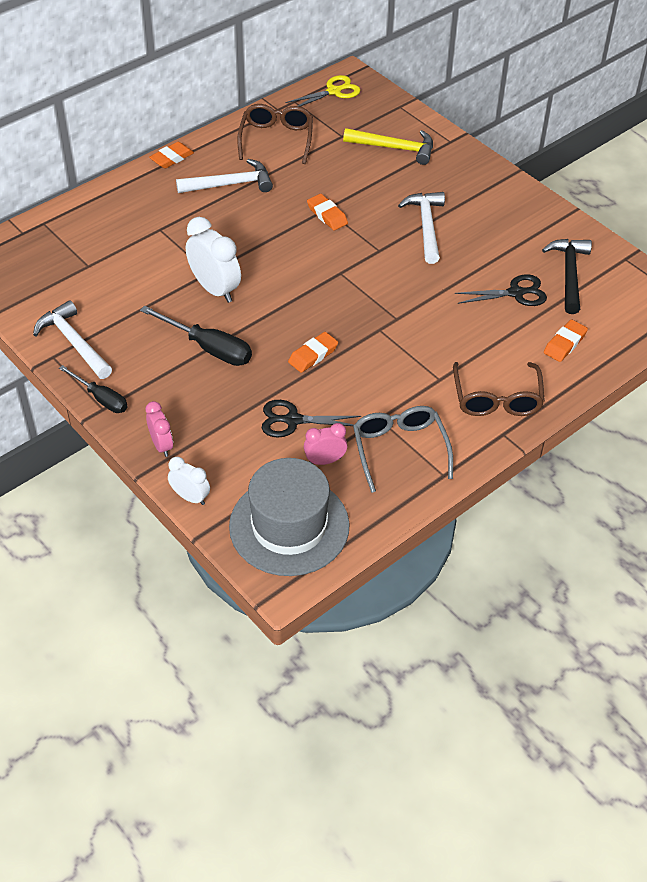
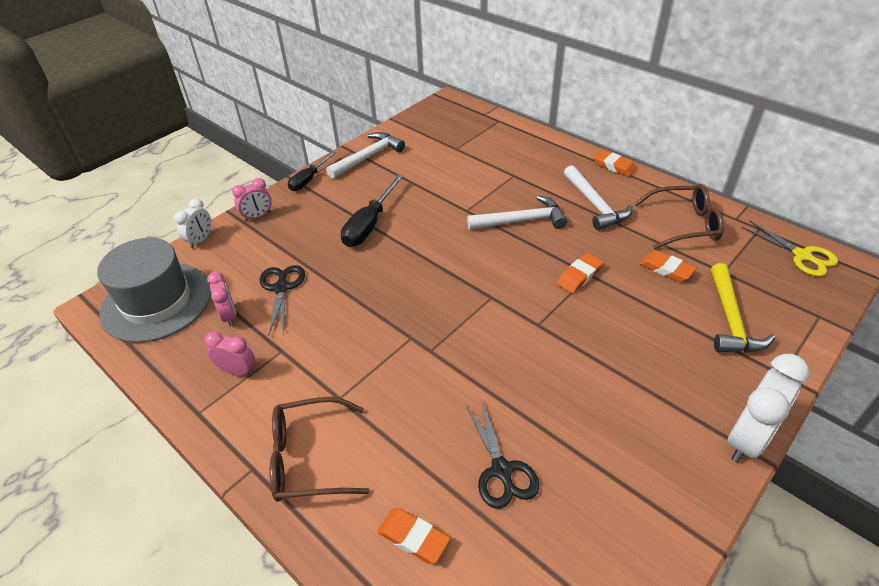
camera: 85 degrees right, 5 degrees down
(215, 289) = (445, 217): white clock -> white clock (747, 439)
(313, 355) = (367, 291): orange eraser -> orange eraser (666, 269)
(399, 449) = (238, 371): grey glasses -> pink clock
(426, 226) = (597, 363): white hammer -> white hammer (521, 221)
(569, 274) = (560, 541): black hammer -> none

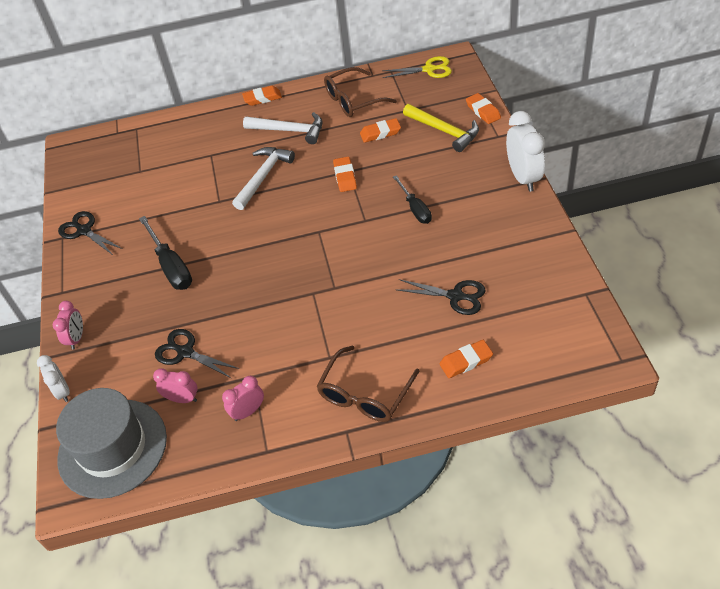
camera: 50 degrees left, 5 degrees up
(309, 179) = (67, 283): black screwdriver -> black screwdriver (415, 209)
(368, 157) = (84, 230): white hammer -> black scissors
(684, 224) = (353, 100): brown glasses -> brown glasses turned 150 degrees counterclockwise
(802, 338) = (483, 111): none -> orange eraser

